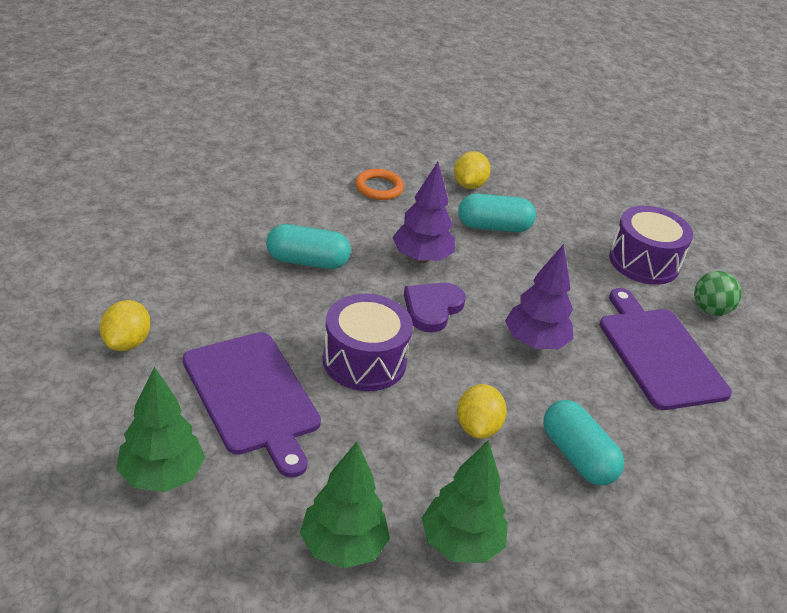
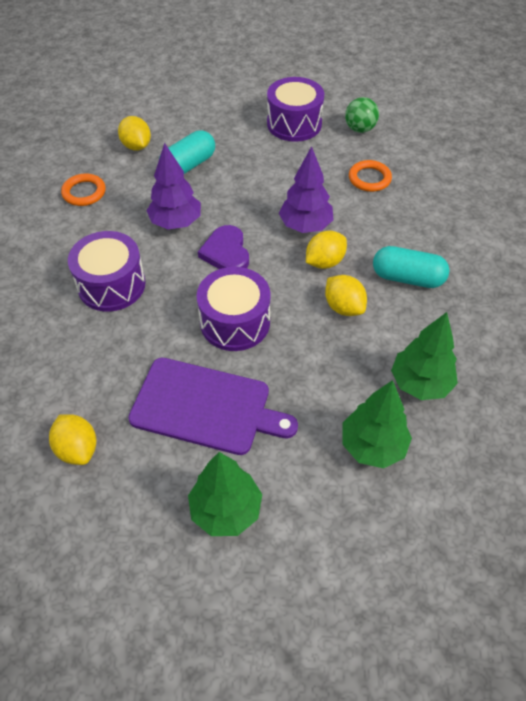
camera: 40 degrees left, 15 degrees up
(307, 261) = (111, 285): turquoise capsule -> purple drum
(512, 381) = (324, 262): none -> yellow lemon
(659, 354) = (369, 178): purple cutting board -> orange ring

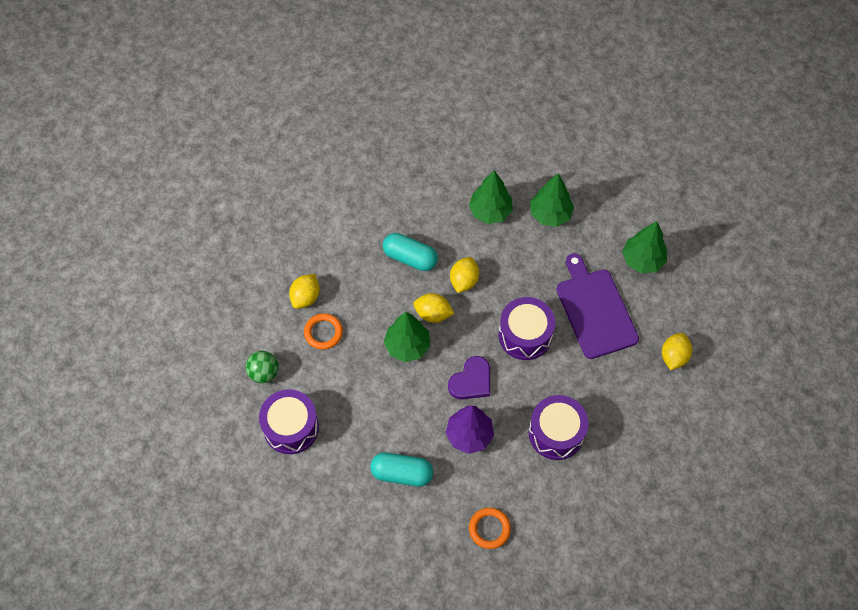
camera: 125 degrees left, 10 degrees up
(136, 146) = (408, 533): yellow lemon -> yellow lemon (305, 297)
(305, 226) = (407, 346): purple tree -> green tree
(407, 278) = (410, 258): turquoise capsule -> turquoise capsule turned 45 degrees counterclockwise

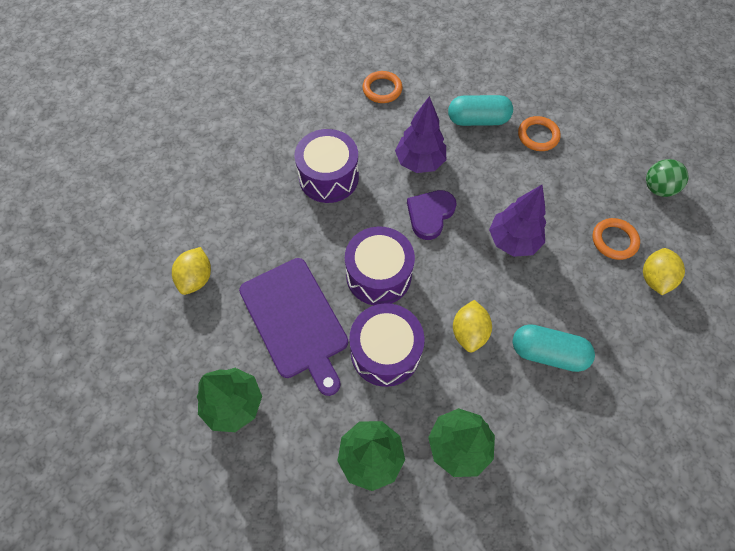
camera: 170 degrees right, 0 degrees up
(291, 427) = (603, 142): purple drum -> purple drum (385, 352)
(349, 445) = (538, 136): none -> orange ring
(407, 346) = (513, 241): green tree -> purple tree
(433, 314) = (495, 283): yellow lemon -> none

